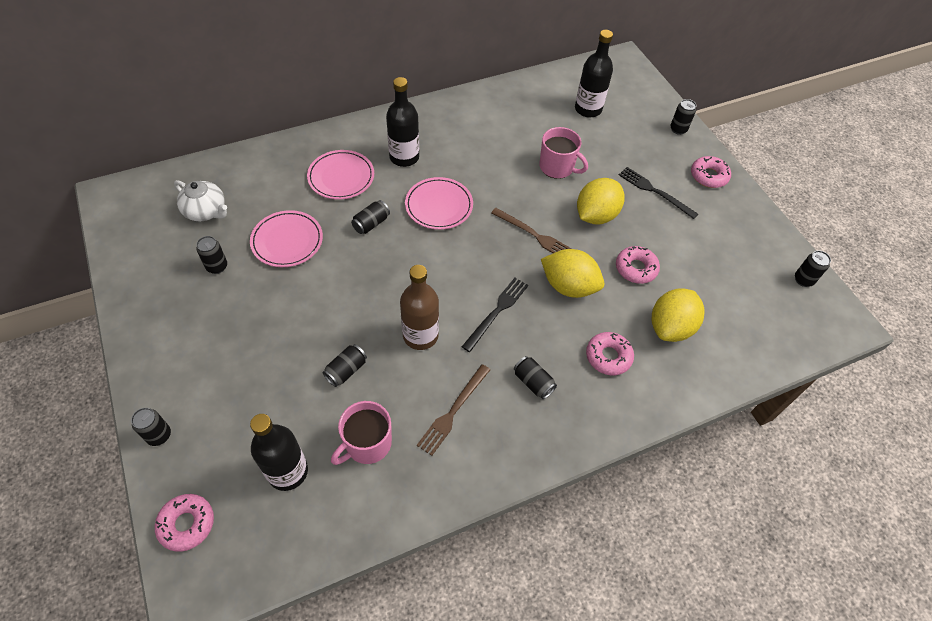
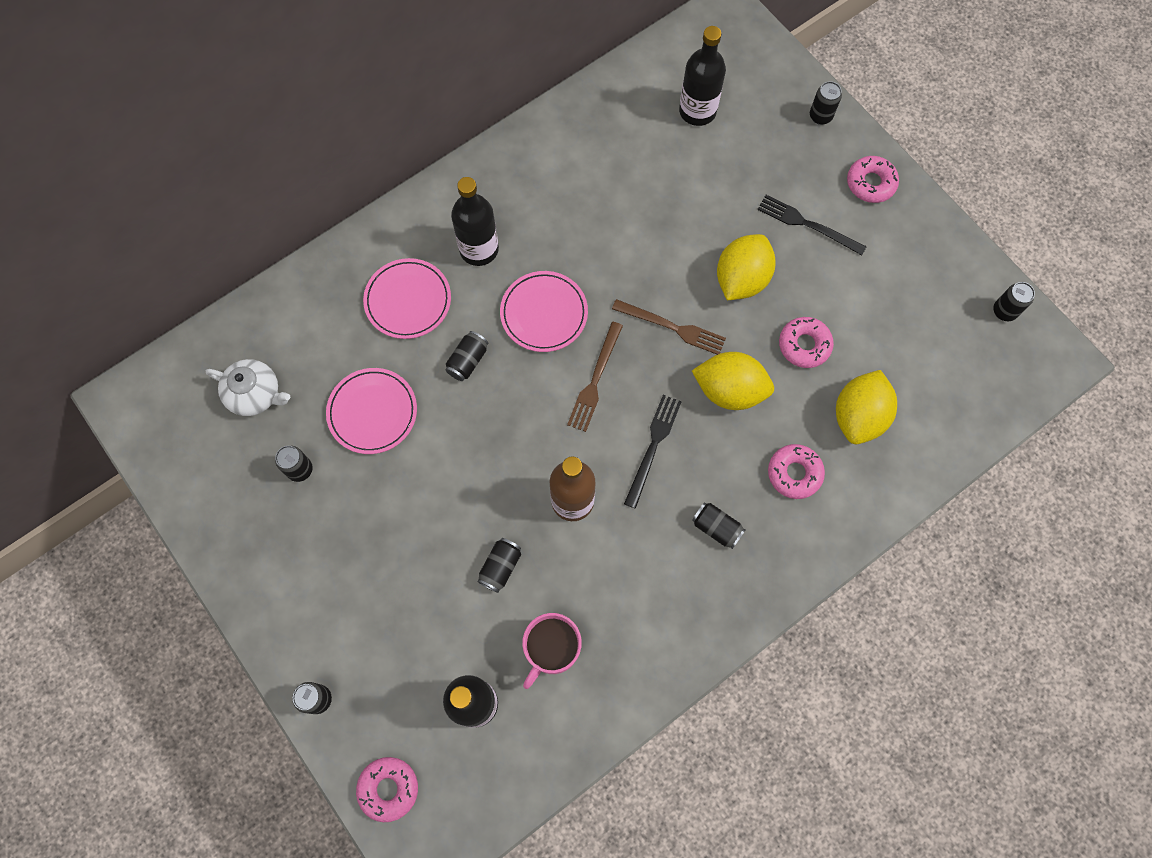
camera: 10 degrees left, 15 degrees up
(453, 411) = (636, 586): brown fork -> brown fork (595, 380)
(557, 167) = (678, 216): pink mug -> none

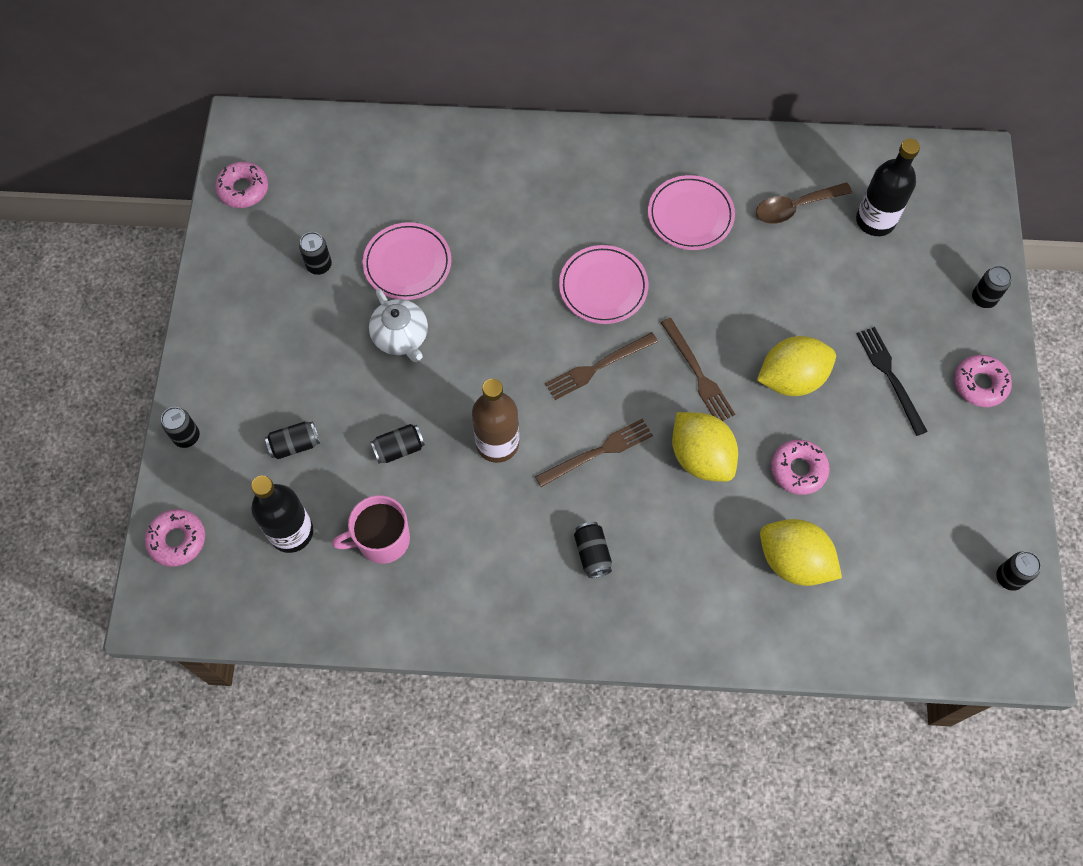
camera: 40 degrees right, 5 degrees down
(255, 394) = (336, 188): white teapot -> white teapot (401, 337)
(408, 300) = (507, 202): pink plate -> pink plate (690, 215)
(468, 361) = (512, 279): black can -> black can (295, 445)
(479, 249) = (596, 202): black bottle -> none
(631, 143) = (795, 207): none -> brown spoon
(653, 447) = (598, 452): black fork -> brown fork
(794, 473) = (696, 563): pink donut -> pink donut (243, 189)
(858, 416) = (793, 561): yellow lemon -> yellow lemon turned 60 degrees clockwise

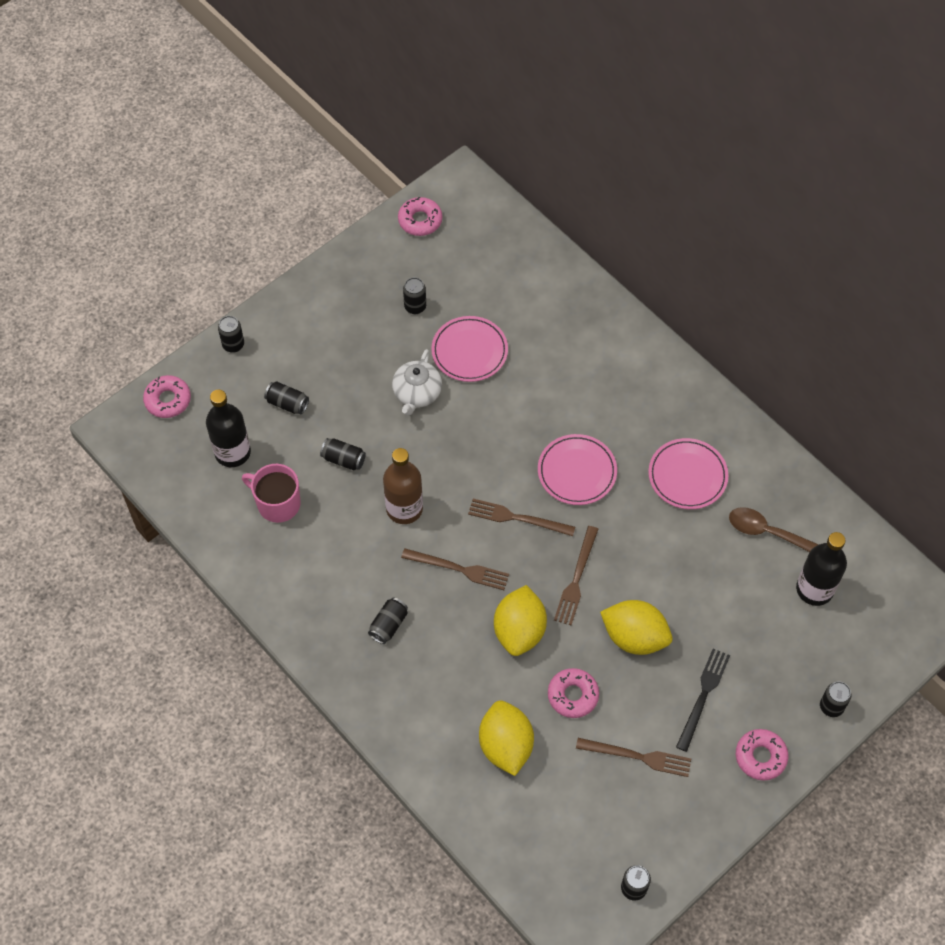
camera: 45 degrees right, 5 degrees down
(897, 471) = (638, 756): none -> brown fork

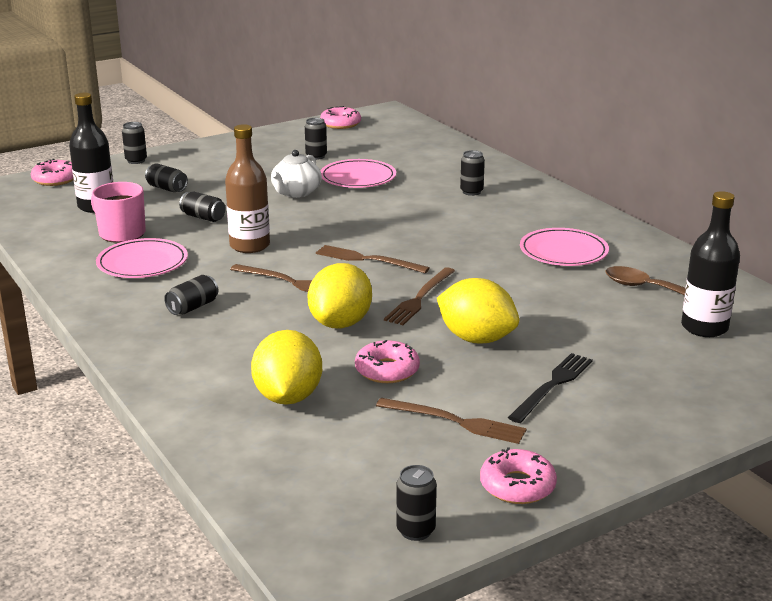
camera: 10 degrees right, 35 degrees down
(577, 472) = (442, 241): pink plate -> pink plate (142, 263)
(760, 757) = (622, 438): pink donut -> pink donut (517, 486)
(831, 706) = (722, 409): black can -> black can (471, 192)

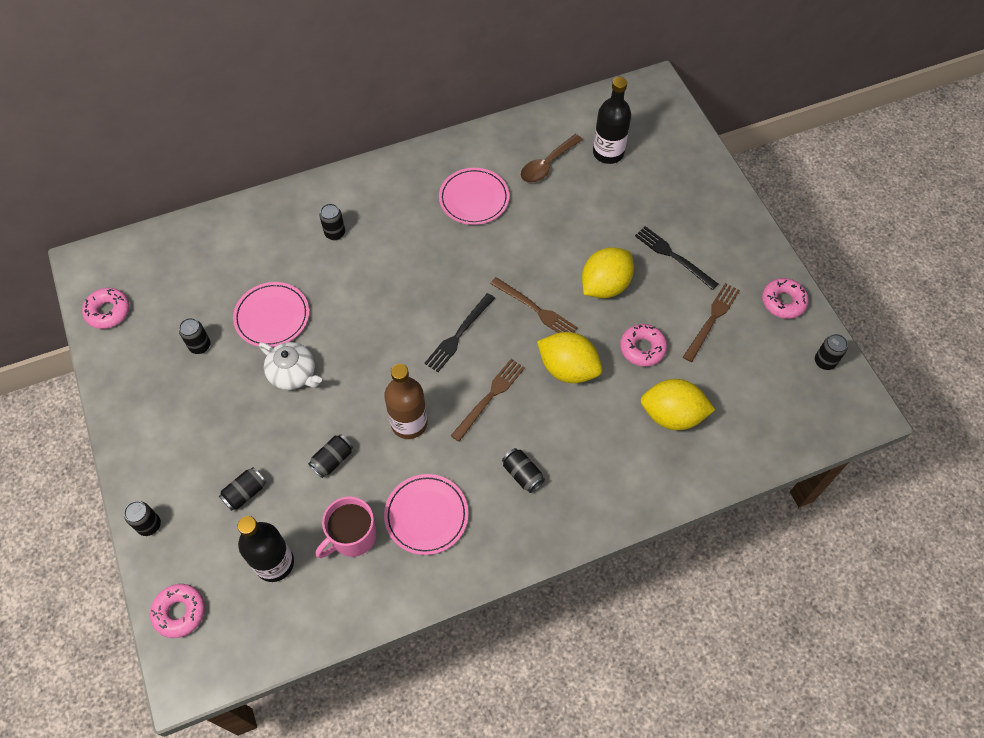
camera: 80 degrees left, 35 degrees up
(368, 260) = (459, 334): brown fork -> black fork

